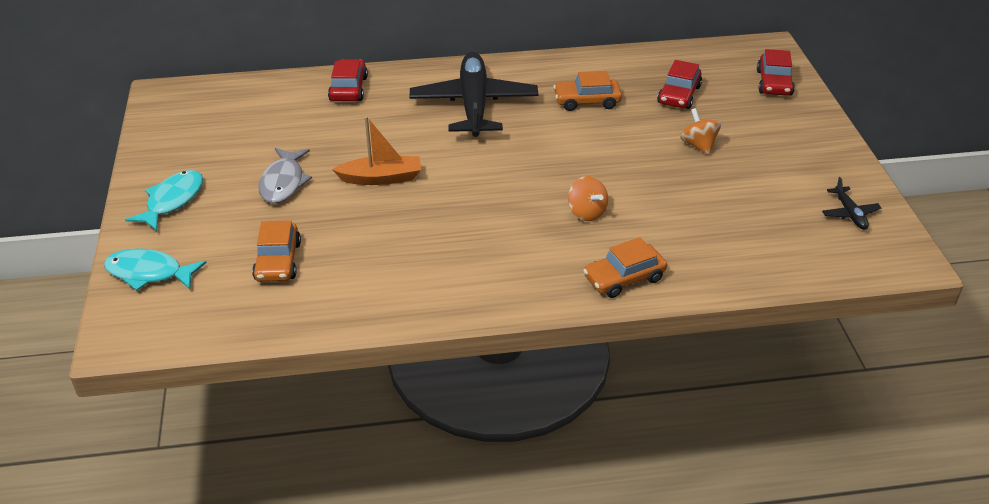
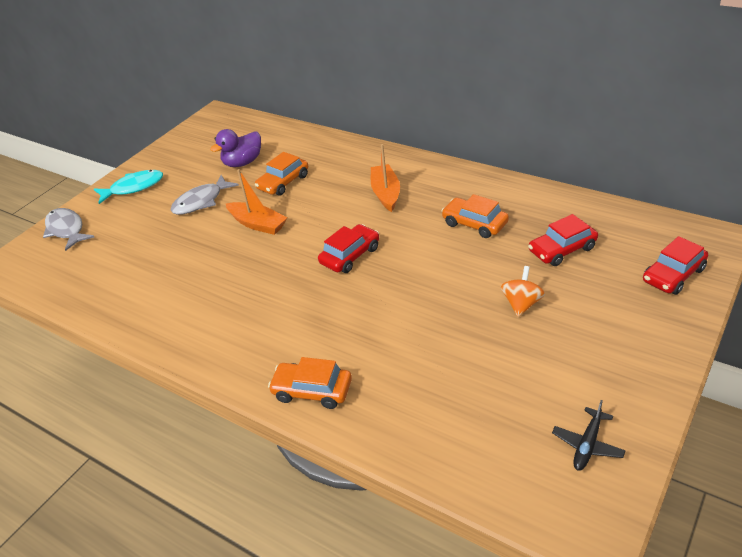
camera: 45 degrees right, 0 degrees up
(149, 273) = (66, 230): turquoise fish -> grey fish
(276, 130) = (243, 163): none -> purple duck
(278, 261) = (131, 255): orange car -> orange car (283, 182)
(348, 89) = (320, 149): red car -> red car (350, 255)
(474, 105) = (386, 193): black plane -> orange boat
(586, 212) = (355, 319): orange spinning top -> none

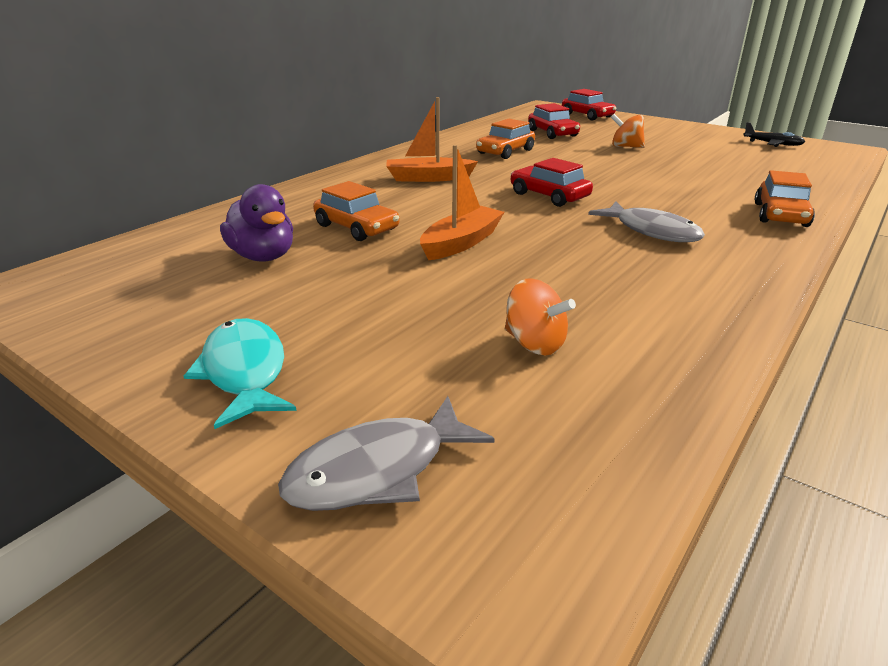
camera: 90 degrees left, 10 degrees down
(136, 259) = (534, 344): none -> orange spinning top
(201, 201) = (366, 288): grey fish -> grey fish (652, 231)

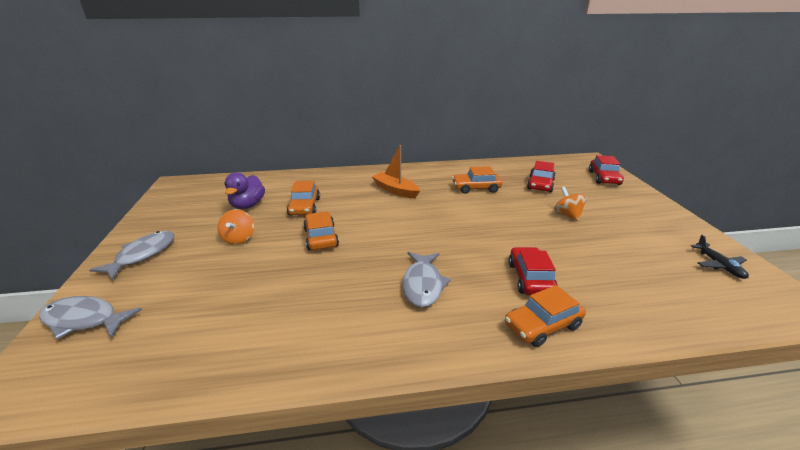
camera: 45 degrees right, 0 degrees up
(245, 372) = (143, 255): turquoise fish -> grey fish
(461, 243) = (321, 237): orange boat -> orange car
(534, 344) = (223, 309): orange spinning top -> orange spinning top (238, 239)
(549, 196) = (426, 230): red car -> red car (530, 278)

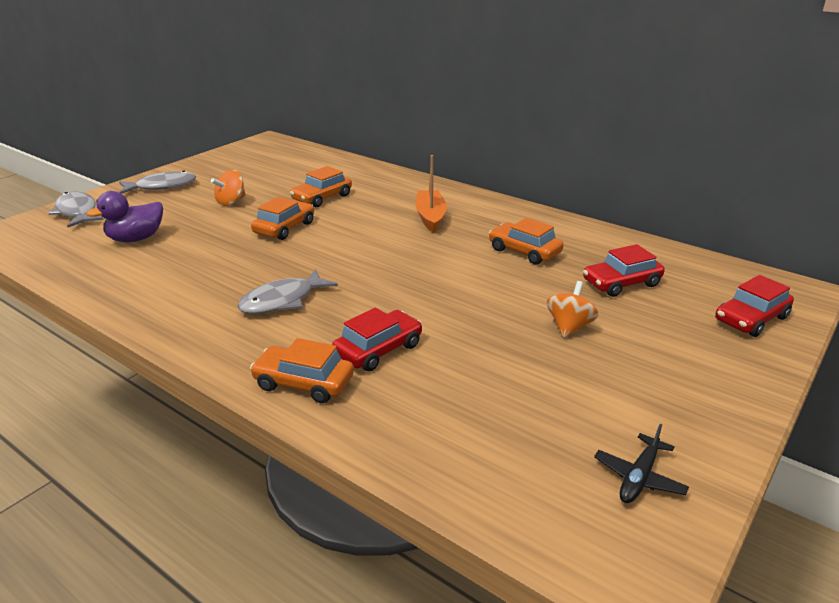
camera: 45 degrees right, 0 degrees up
(248, 205) = (283, 178): purple duck -> purple duck (136, 239)

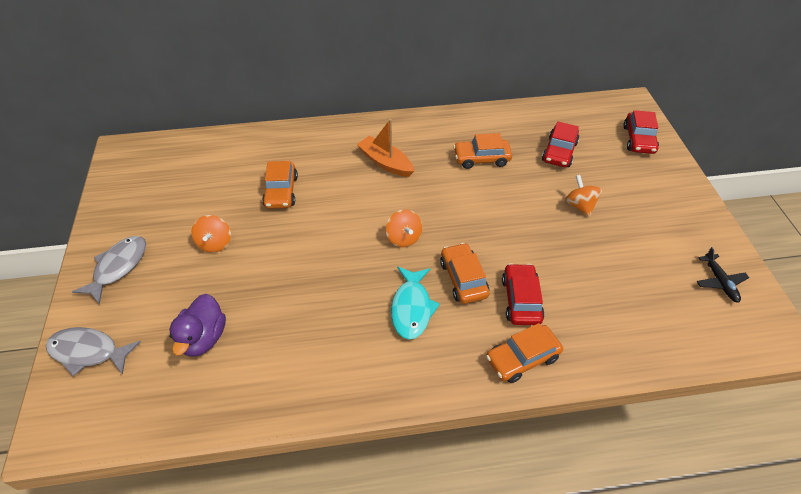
camera: 45 degrees left, 20 degrees up
(282, 301) = (411, 308): grey fish -> turquoise fish
(284, 228) = (304, 241): orange car -> orange car (463, 279)
(358, 262) = (403, 238): none -> orange spinning top

